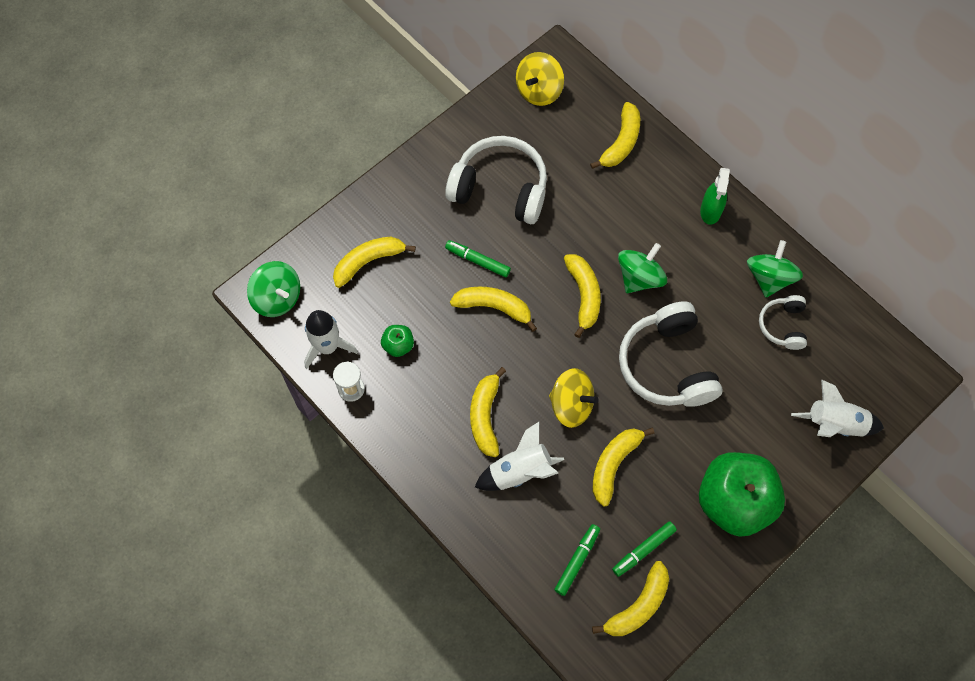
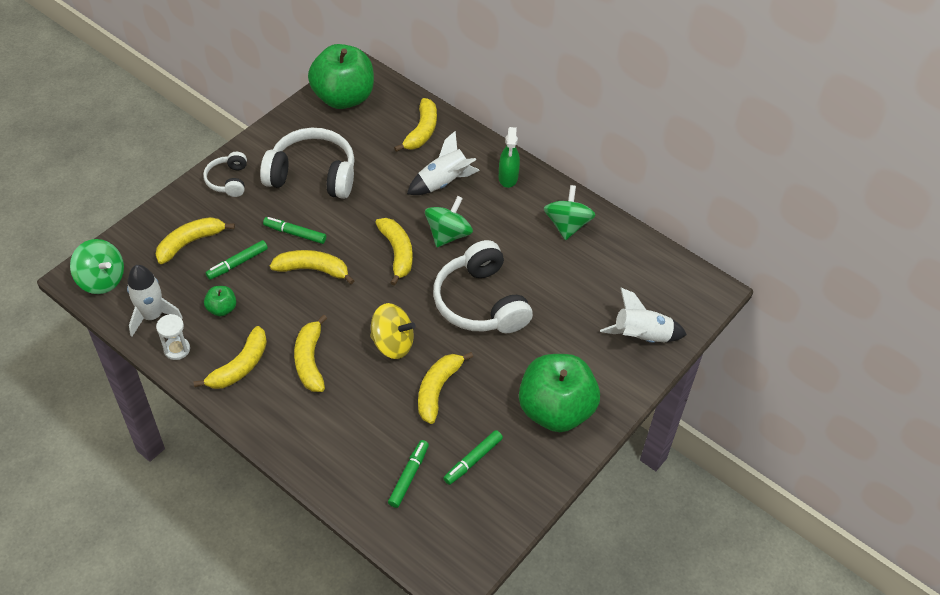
camera: 10 degrees left, 15 degrees down
(416, 292) = (237, 263): none -> green marker
(519, 471) = (346, 404): white rocket -> white rocket (443, 182)
(539, 90) = (343, 98): yellow spinning top -> green apple
(638, 606) = (472, 510): yellow banana -> yellow banana (240, 366)
(783, 326) = (584, 262): white headphones -> white headphones (228, 180)

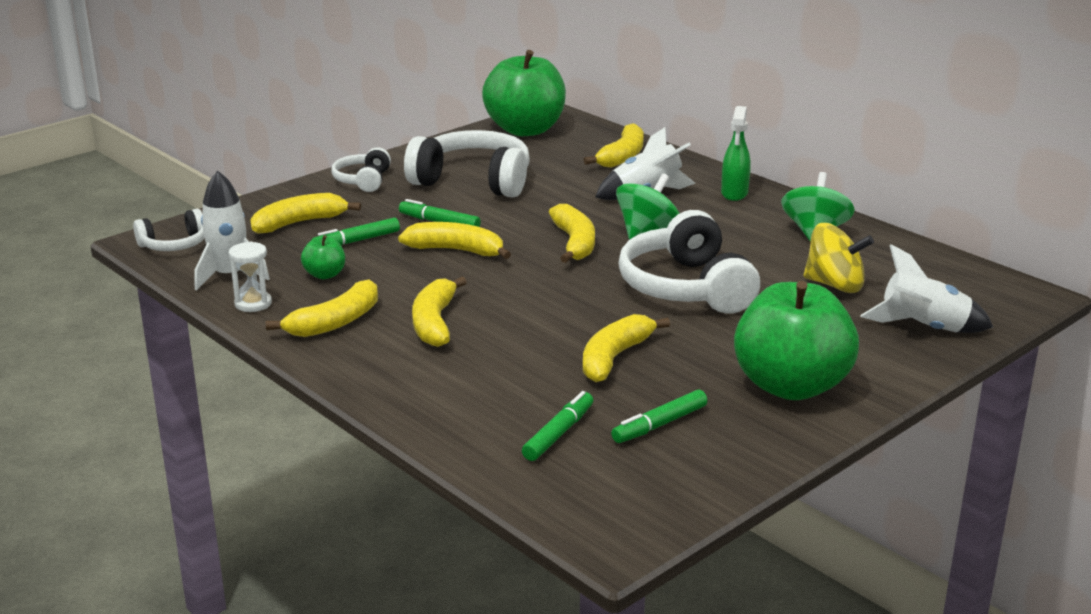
camera: 10 degrees right, 25 degrees down
(102, 279) = (174, 245): green spinning top -> white headphones
(392, 343) = (555, 315): yellow spinning top -> yellow spinning top (834, 285)

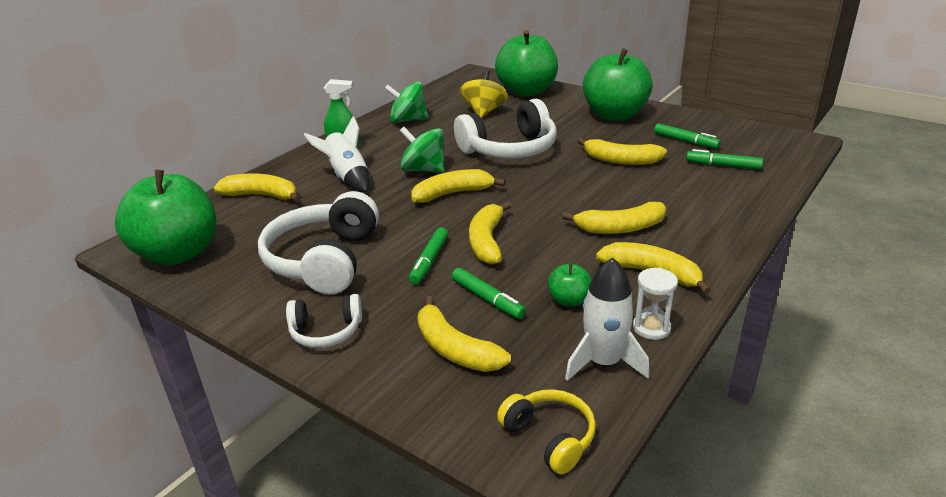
camera: 100 degrees left, 5 degrees up
(174, 245) = (550, 437): white headphones -> yellow headphones
(924, 328) = (527, 91): white rocket -> green apple

